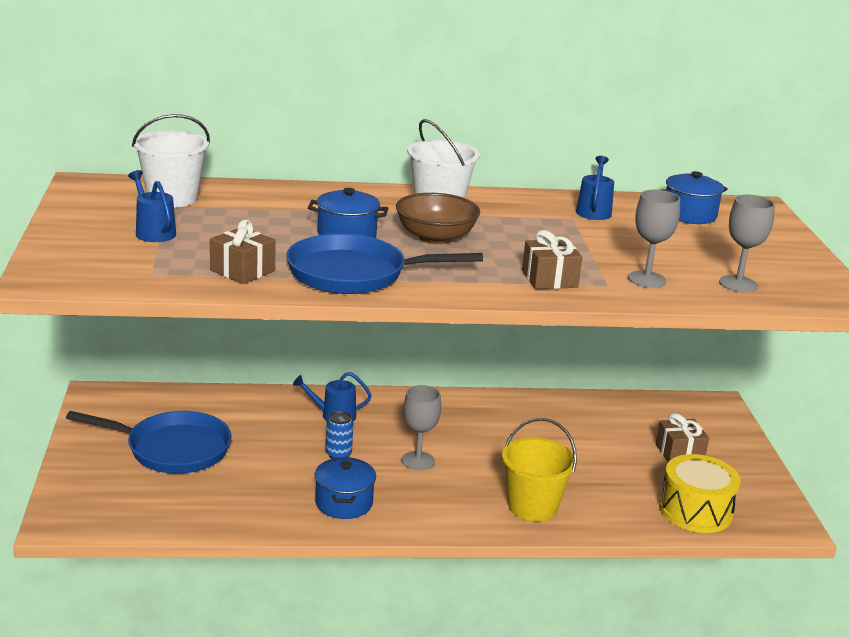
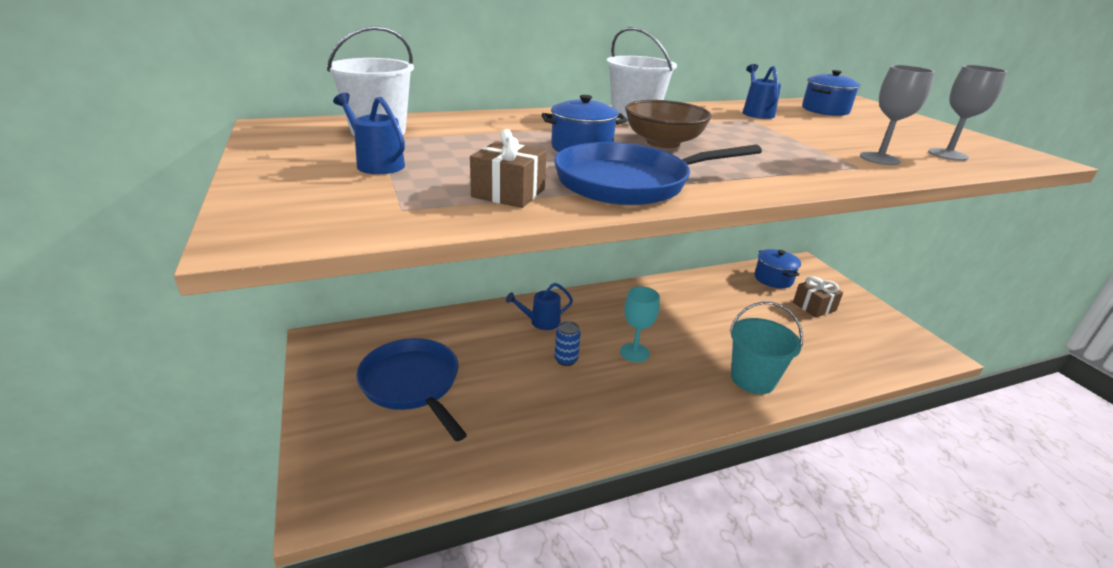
camera: 15 degrees left, 5 degrees up
(172, 449) = (412, 385): blue pan -> blue pan turned 120 degrees counterclockwise
(344, 503) = (599, 411): blue pot -> blue pot (773, 279)
(418, 461) = (634, 352): grey goblet -> turquoise goblet
(532, 507) = (753, 379): yellow bucket -> turquoise bucket
(549, 279) = (806, 167): brown gift -> none
(695, 511) = (868, 355): yellow drum -> none

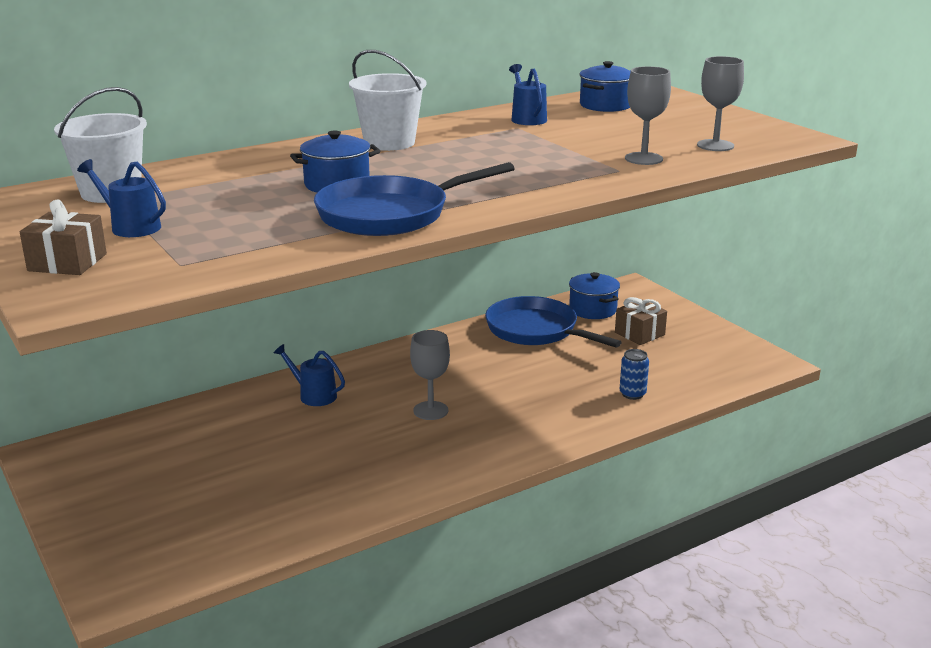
camera: 10 degrees left, 5 degrees down
(412, 385) = (175, 479): blue pan -> blue pan (536, 330)
(508, 193) = (275, 238): brown gift -> brown gift (67, 262)
(541, 322) = (314, 395): blue watering can -> blue watering can turned 60 degrees clockwise
(566, 360) = (351, 429): blue can -> blue can (632, 394)
(634, 352) = (430, 410): turquoise goblet -> grey goblet
(663, 142) = (422, 168): brown bowl -> none
(753, 379) = (567, 417): turquoise bucket -> none

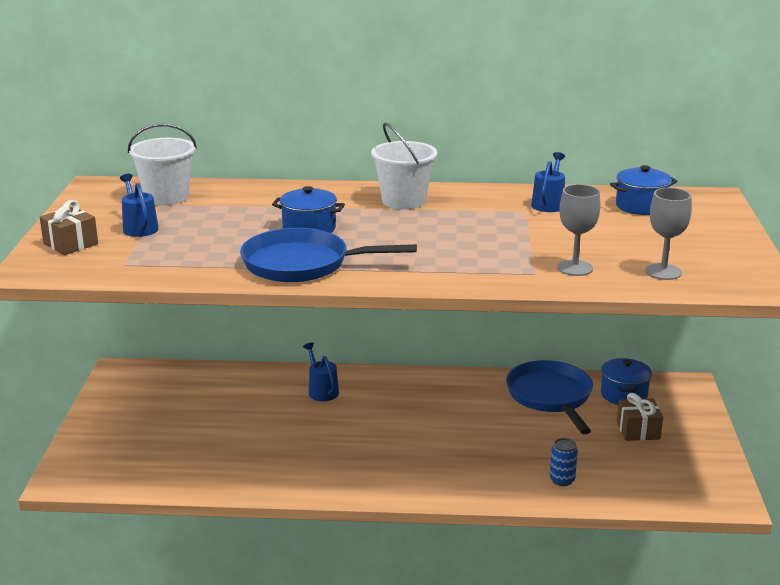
camera: 35 degrees right, 0 degrees up
(430, 410) = (388, 433): grey goblet -> none

